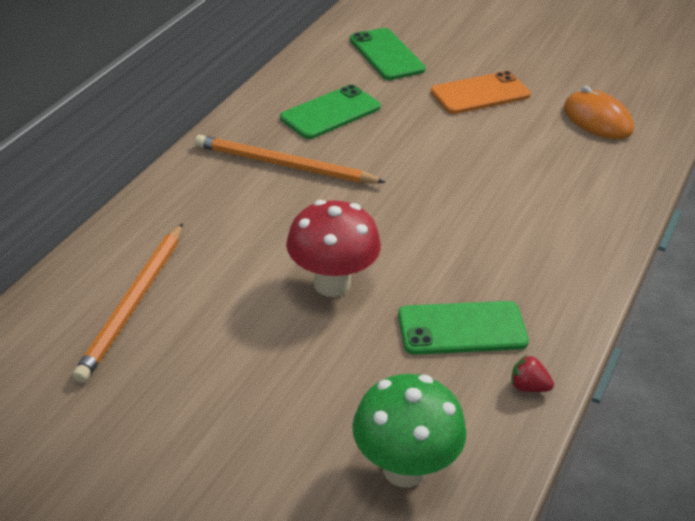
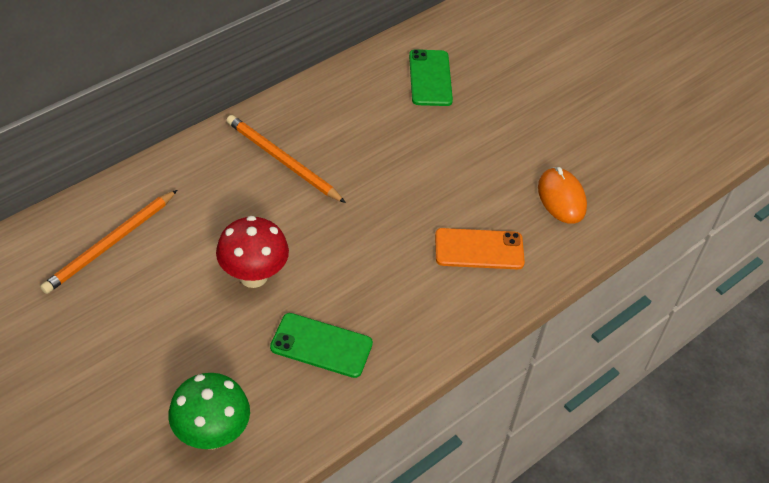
camera: 20 degrees right, 10 degrees up
(330, 113) = (348, 123): green phone -> none
(480, 94) = (481, 141): orange phone -> orange phone (479, 249)
(528, 387) = (336, 408): red strawberry -> none

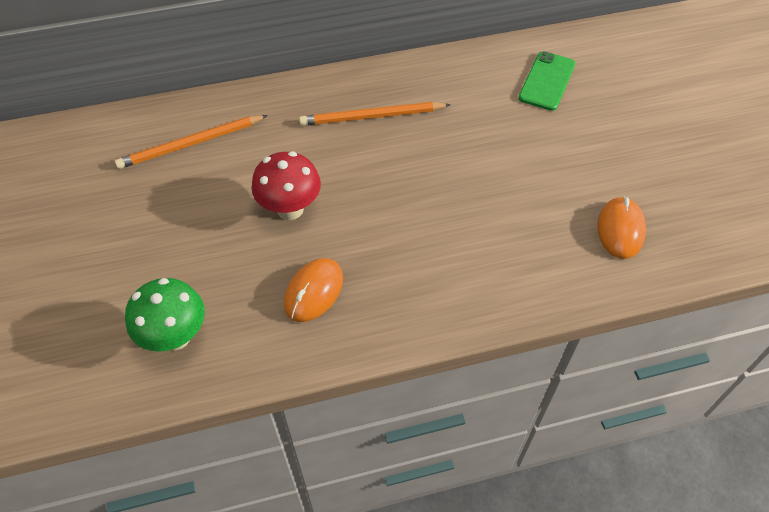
camera: 30 degrees right, 5 degrees up
(282, 161) = (371, 117): orange pencil -> orange pencil turned 75 degrees counterclockwise
(321, 345) = (313, 291): green phone -> orange mouse
(479, 249) = (510, 252): orange phone -> none

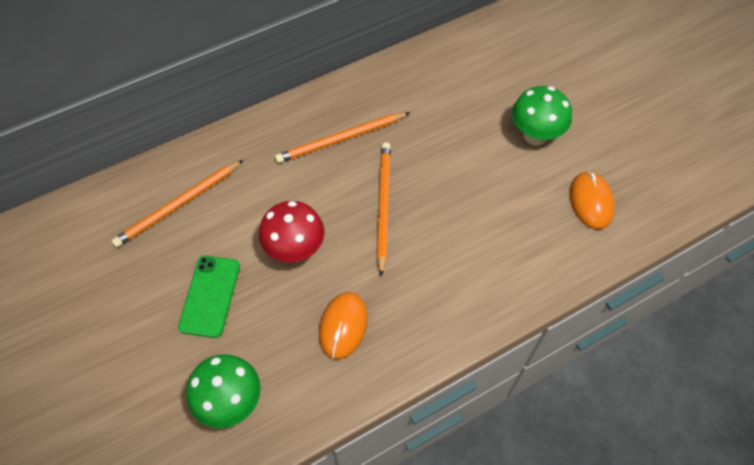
camera: 15 degrees left, 5 degrees up
(394, 187) = (383, 206): none -> orange pencil
(547, 81) = (488, 69): green phone -> green phone (210, 296)
(578, 153) = (535, 135): none -> green mushroom

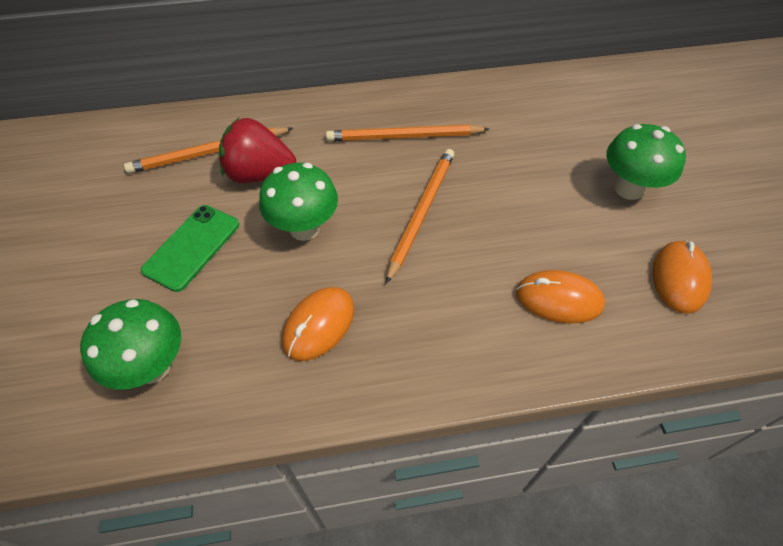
camera: 20 degrees right, 5 degrees down
(233, 212) = (259, 174): none -> red strawberry
(295, 250) = (304, 228): red mushroom -> green mushroom
(511, 246) = (558, 299): none -> orange mouse

